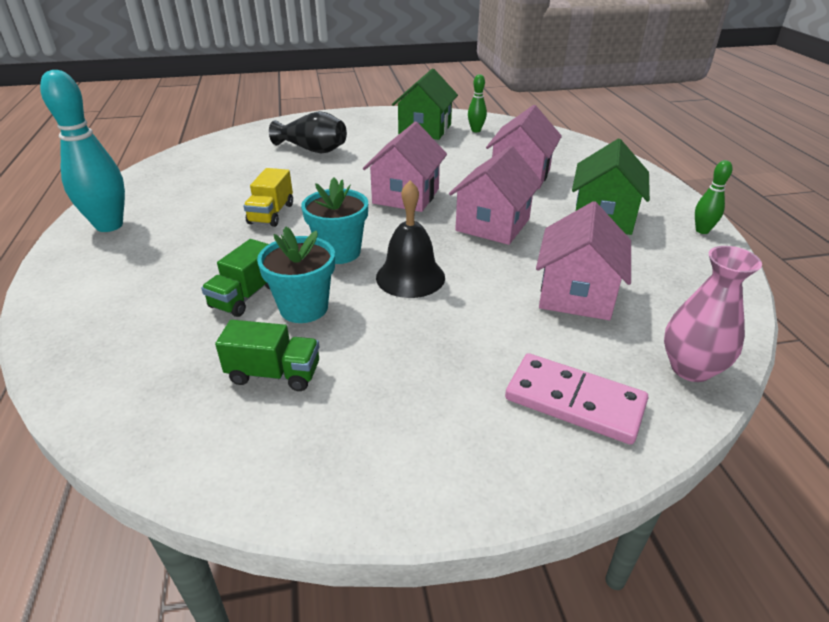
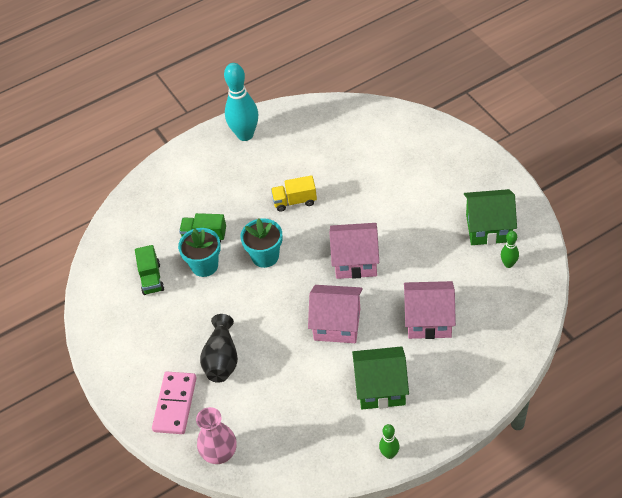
camera: 75 degrees right, 15 degrees up
(313, 150) = (404, 174): black vase -> black vase (222, 359)
(410, 277) = (253, 301): black bell -> none
(576, 294) = (270, 389): pink house -> none

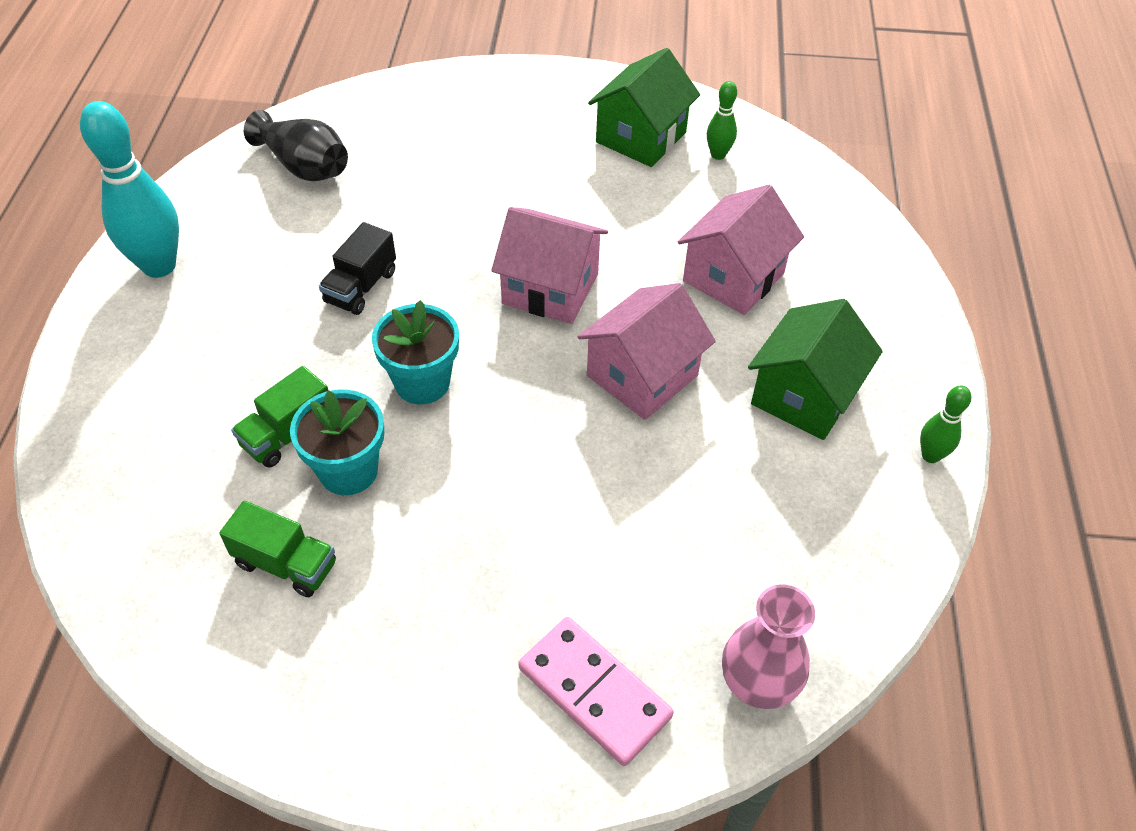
camera: 60 degrees left, 0 degrees up
(222, 359) = (565, 562): black vase -> black vase (304, 166)
(295, 201) = (361, 287): yellow truck -> black truck
(355, 261) = (550, 289): pink house -> pink house turned 75 degrees clockwise

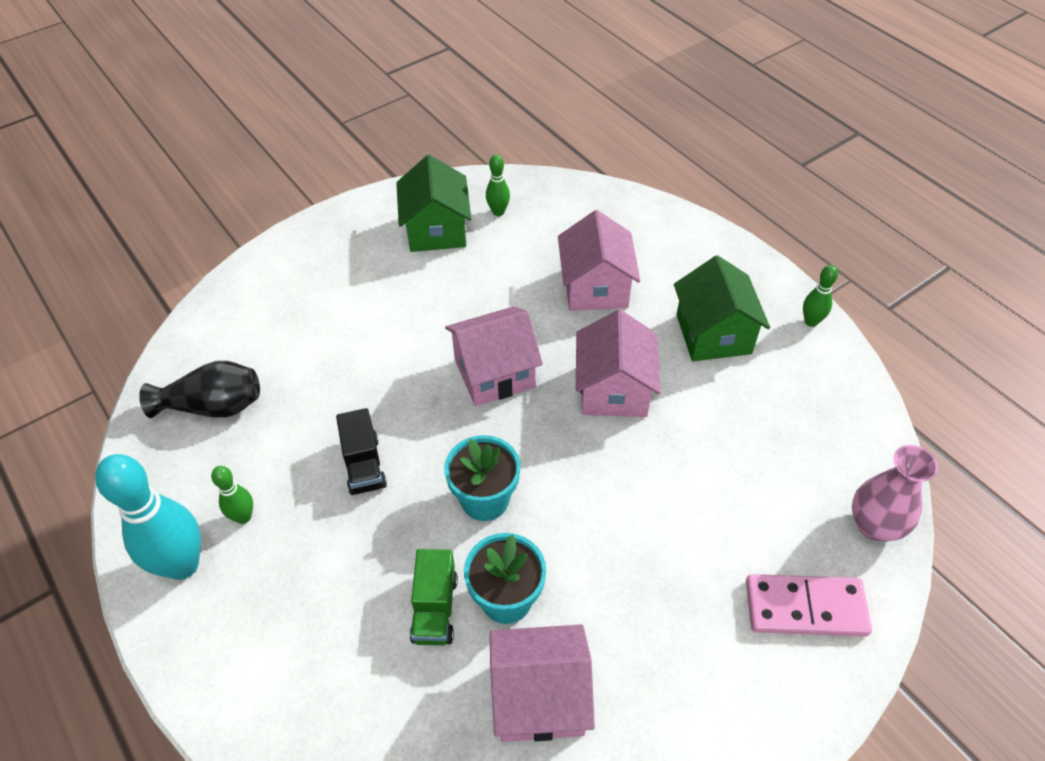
camera: 40 degrees left, 0 degrees up
(234, 262) = (243, 517): none -> green bowling pin
(286, 564) = (540, 697): green truck -> pink house

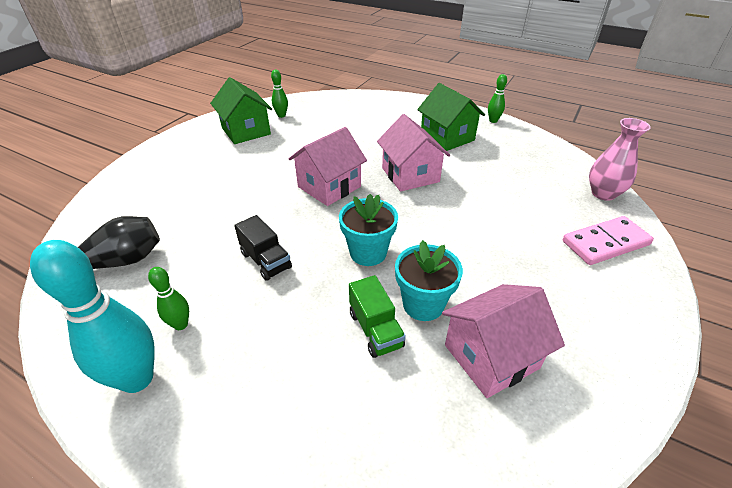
camera: 25 degrees left, 10 degrees down
(595, 287) = (364, 134): pink house -> none

